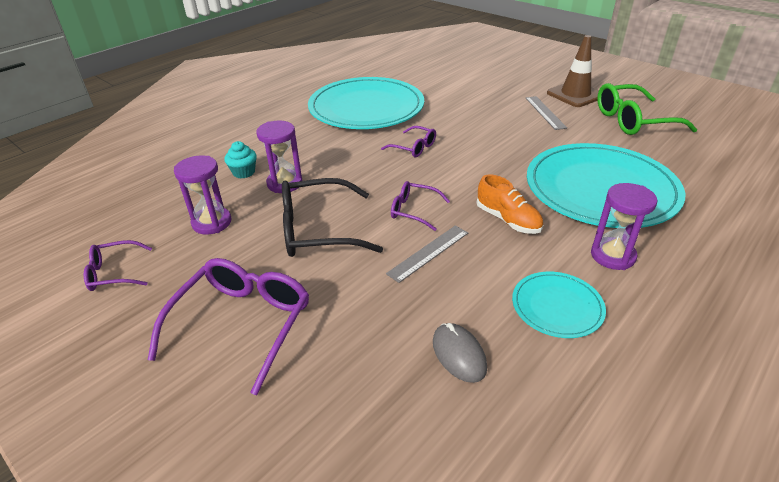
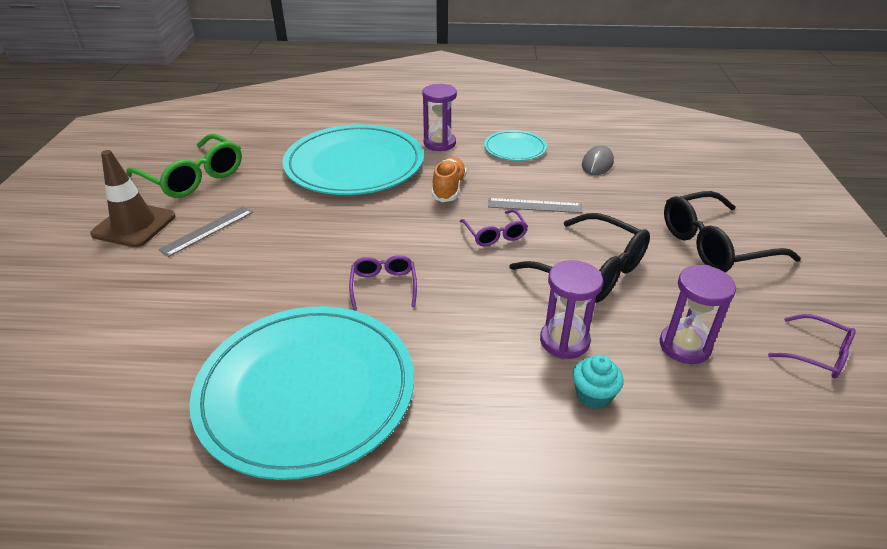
camera: 130 degrees left, 0 degrees up
(242, 324) = (714, 245): purple glasses -> black glasses

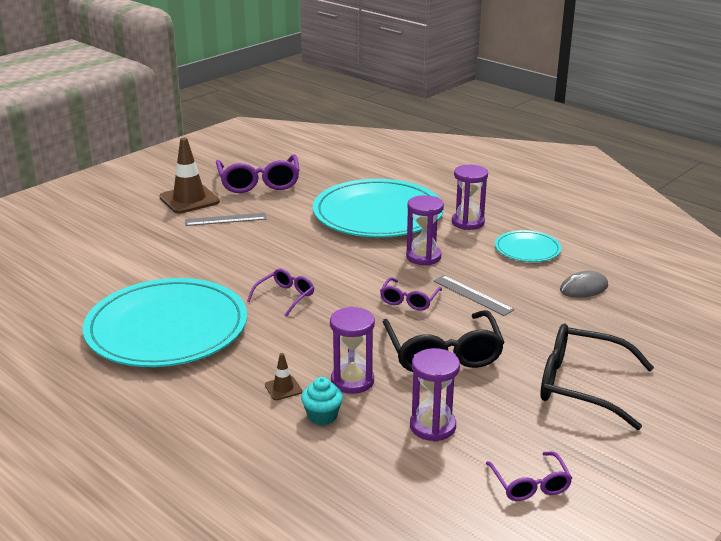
camera: 40 degrees right, 10 degrees down
(193, 177) = (259, 183): green glasses -> purple glasses
(449, 188) = (423, 257): orange shoe -> purple hourglass
(519, 388) = (283, 388): none -> brown traffic cone

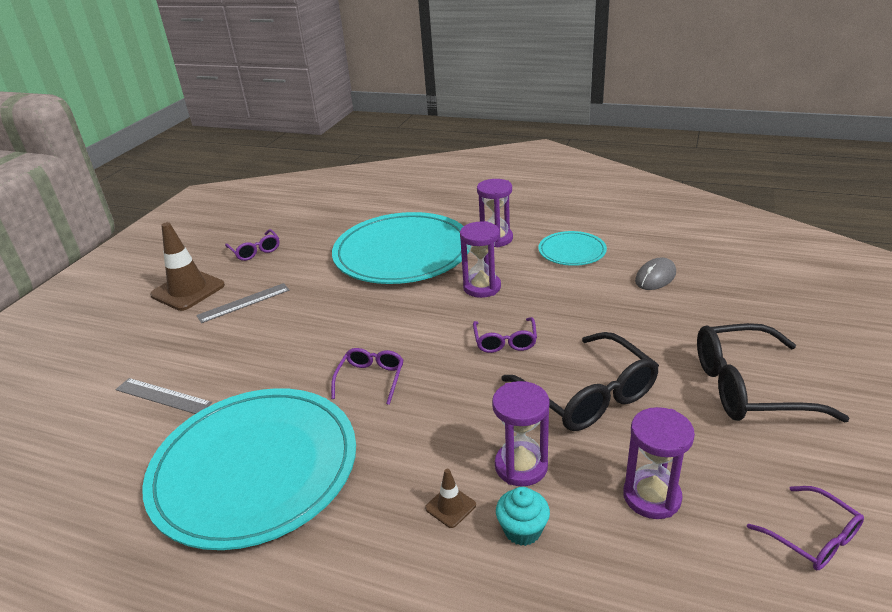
camera: 20 degrees left, 5 degrees up
(259, 183) = (255, 251): purple glasses -> purple glasses, size x0.54
(473, 295) = (562, 316): grey ruler -> grey ruler (163, 396)

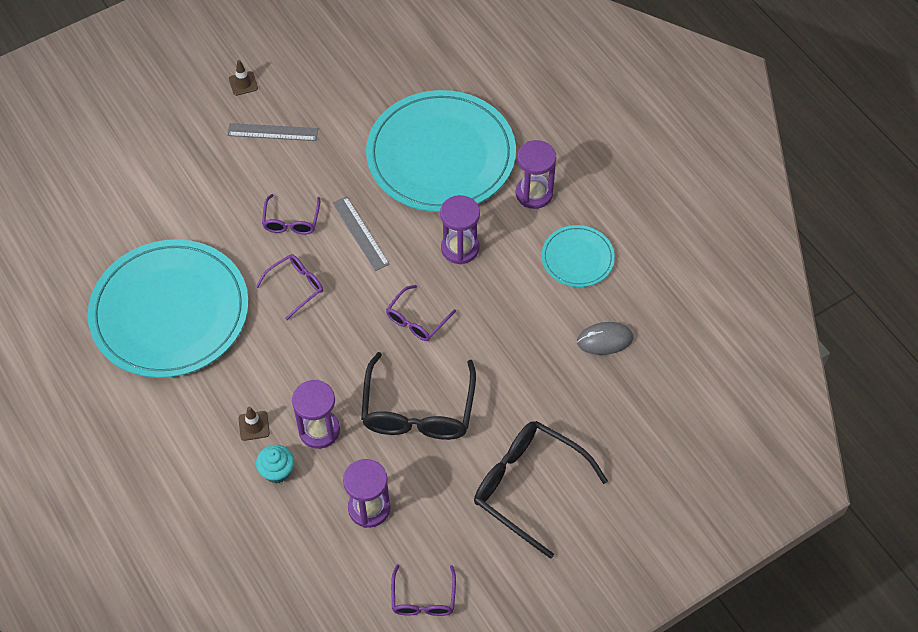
camera: 35 degrees right, 25 degrees up
(163, 396) = (156, 201): grey ruler -> grey ruler (361, 233)
(188, 290) = (243, 83): brown traffic cone -> brown traffic cone, size x0.46
(255, 251) = (329, 63): purple glasses -> purple glasses (291, 221)

